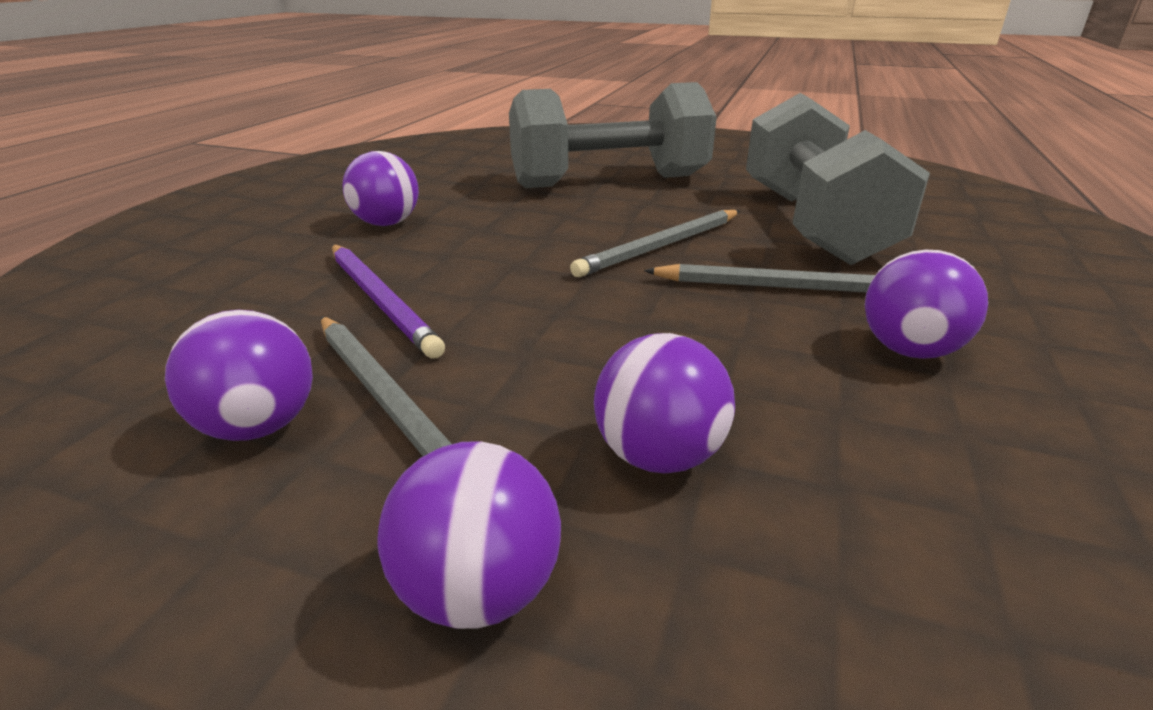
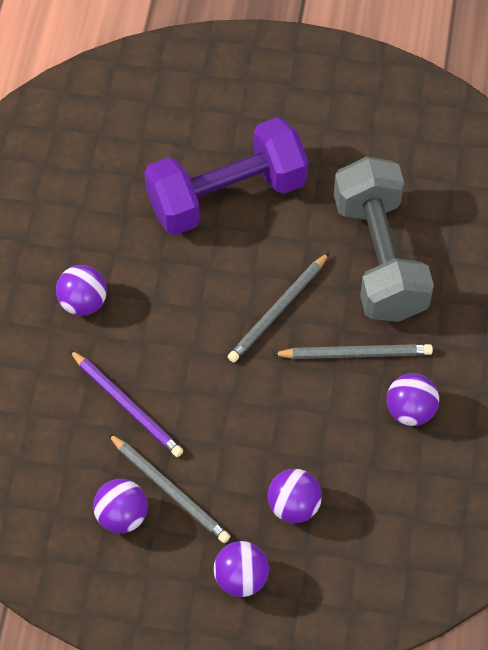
camera: 10 degrees left, 30 degrees up
(609, 182) = (227, 196): grey dumbbell -> purple dumbbell

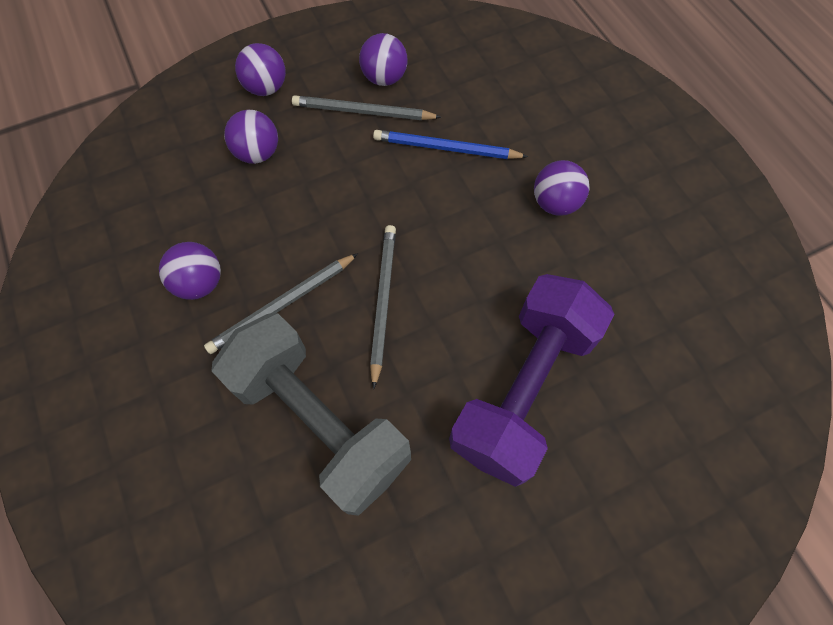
camera: 145 degrees right, 5 degrees up
(127, 405) = (446, 148): purple pencil -> blue pencil

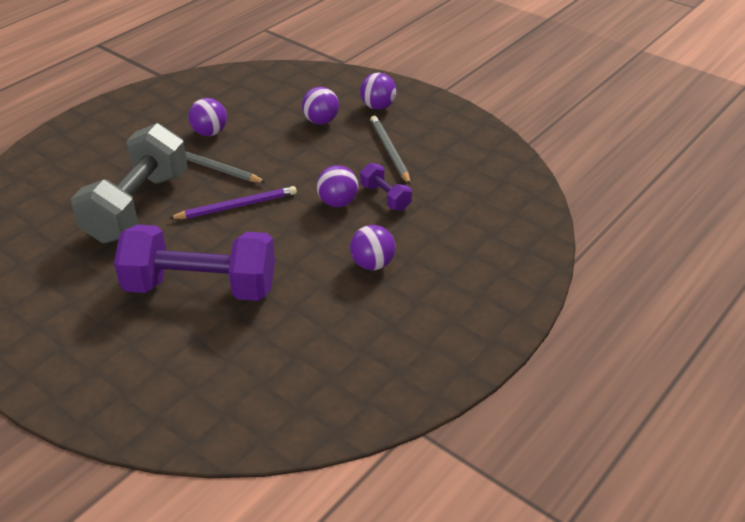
camera: 65 degrees right, 25 degrees down
(383, 301) = (236, 206): grey pencil -> purple pencil
(384, 78) = (429, 151): purple ball -> purple ball (338, 202)
(446, 148) = (385, 197): blue pencil -> purple dumbbell

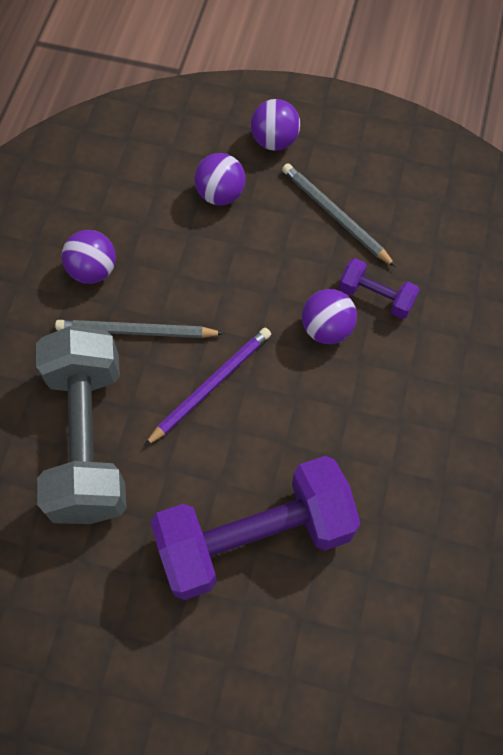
camera: 25 degrees left, 25 degrees up
(372, 264) = (425, 412): purple ball -> none

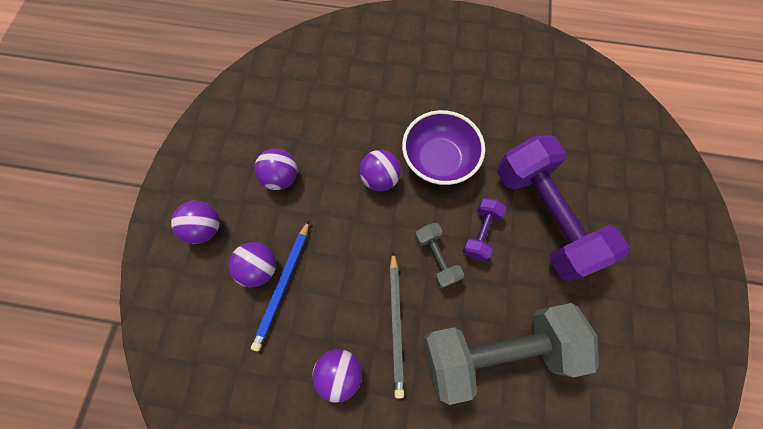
camera: 95 degrees left, 5 degrees up
(197, 217) = (283, 285): none -> blue pencil
(211, 386) = (436, 258): purple pencil -> grey dumbbell
(335, 216) = (281, 177): grey pencil -> purple ball
(350, 406) = (438, 161): none -> purple bowl
(376, 297) = (351, 147): purple dumbbell -> purple dumbbell (480, 233)

